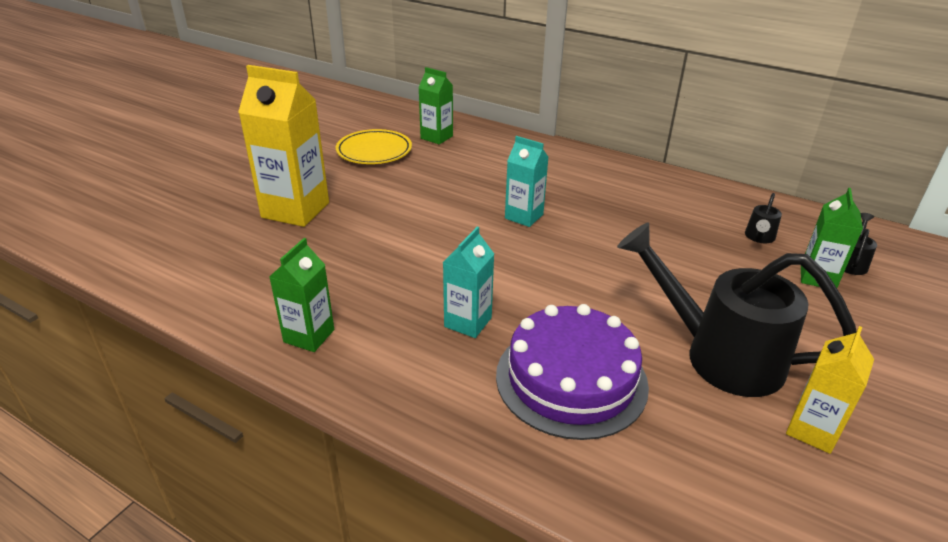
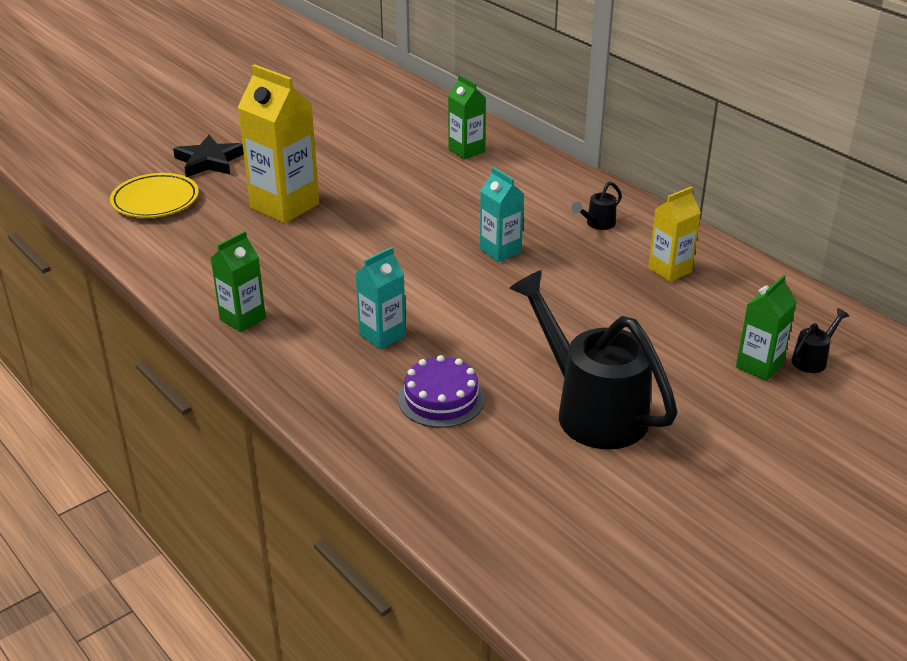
camera: 20 degrees right, 0 degrees up
(197, 181) = (209, 161): none -> black star
(374, 151) = (392, 157): yellow plate -> yellow plate (155, 200)
(571, 379) = (441, 399): purple cake -> purple cake, size x0.63
(759, 237) = (733, 316): black watering can -> black watering can (597, 224)
(812, 430) = (623, 483): yellow carton -> yellow carton (669, 270)

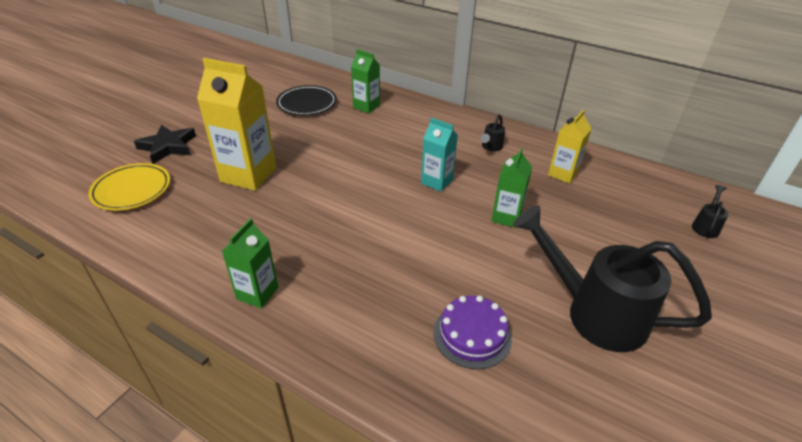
camera: 20 degrees left, 5 degrees up
(382, 335) = (388, 281): turquoise carton -> none
(392, 136) = (307, 104): none -> black plate
(759, 366) = (677, 240): green carton -> green carton (506, 217)

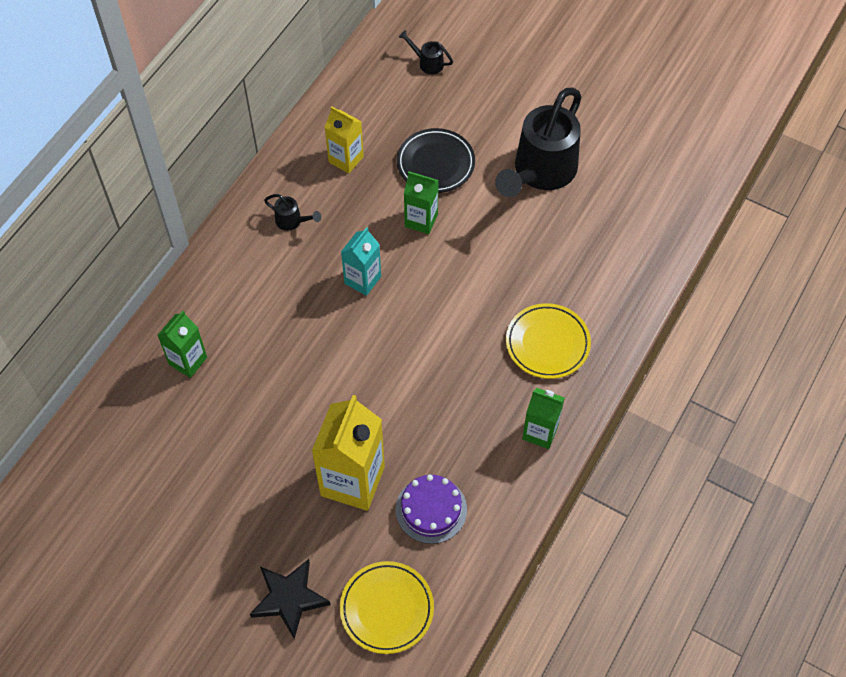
camera: 90 degrees left, 20 degrees up
(307, 104) = (176, 439): black plate -> black plate (435, 164)
(362, 305) = (547, 343): none -> yellow plate
(472, 335) = (571, 261): purple cake -> purple cake (431, 509)

